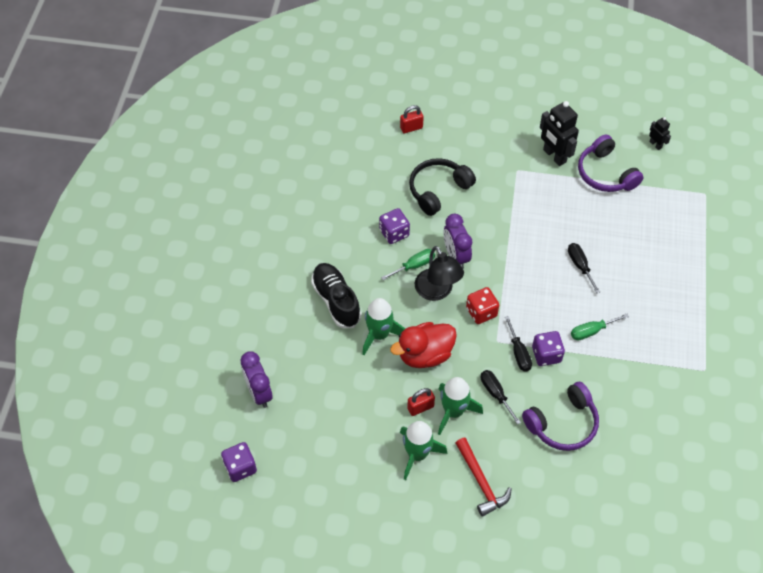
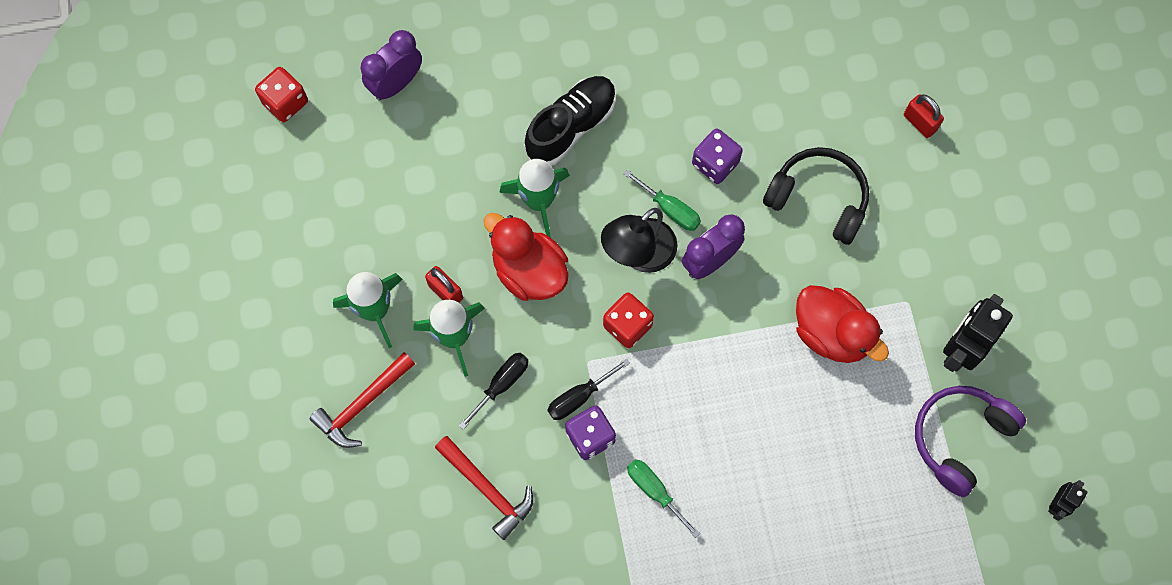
camera: 70 degrees right, 15 degrees up
(240, 467) = (285, 102): purple dice -> red dice
(523, 211) = (832, 333): none -> red duck
(562, 423) = (487, 489): purple headphones -> red hammer
(580, 266) = (765, 444): black screwdriver -> none

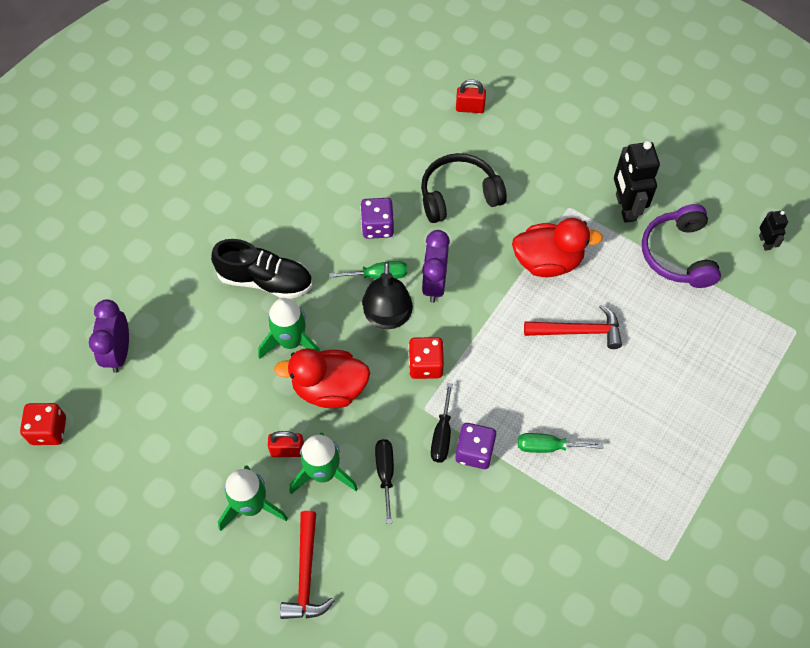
camera: 45 degrees left, 10 degrees down
(487, 489) = (445, 547): red hammer -> red hammer (578, 331)
(571, 126) = (265, 280): black shoe -> black shoe turned 105 degrees clockwise

